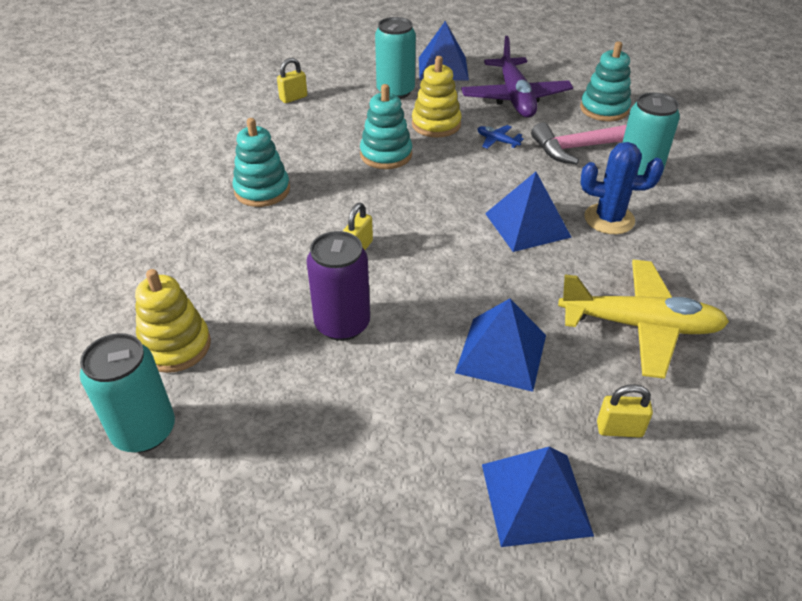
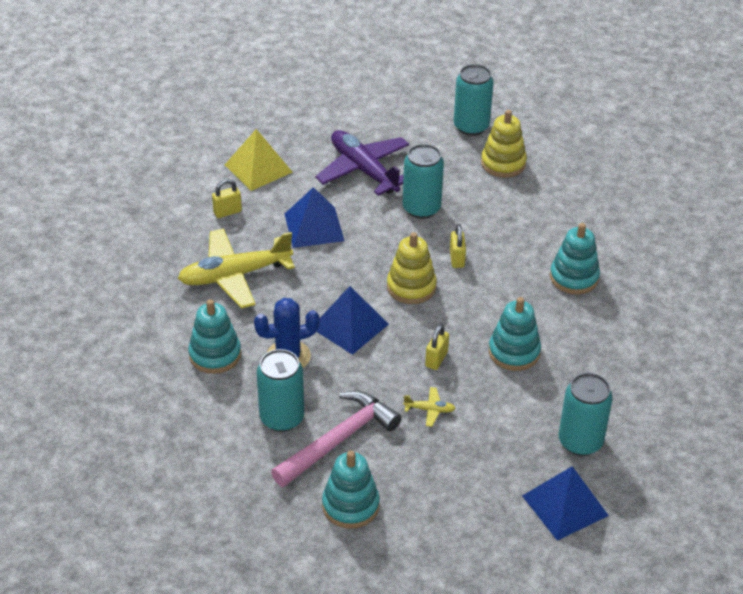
camera: 150 degrees right, 0 degrees up
(293, 98) = (666, 388): yellow padlock -> yellow padlock (436, 359)
(342, 324) = (421, 208): purple can -> turquoise can
(436, 124) = (501, 409): yellow stacking toy -> yellow stacking toy (411, 287)
(497, 141) = (429, 410): blue plane -> yellow plane
(515, 98) = (452, 485): purple plane -> purple plane (364, 170)
(535, 498) = (258, 168): blue pyramid -> yellow pyramid
(691, 246) = (215, 355): none -> turquoise stacking toy

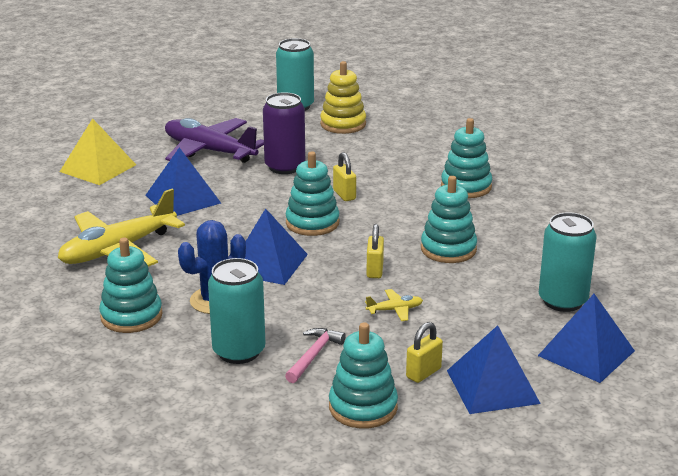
camera: 20 degrees left, 15 degrees down
(227, 212) = (82, 204): yellow padlock -> yellow padlock (423, 373)
(338, 440) = (313, 355): pink hammer -> pink hammer, size x0.53
(411, 287) = (312, 223): yellow stacking toy -> turquoise stacking toy
(421, 208) = (285, 167): turquoise can -> purple can
(465, 516) = (492, 386): none -> blue pyramid

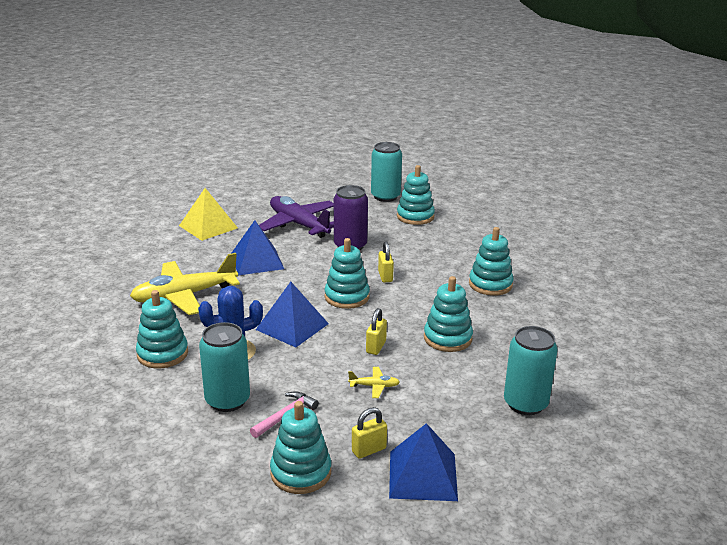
camera: 15 degrees right, 0 degrees up
(343, 124) = (415, 216): yellow stacking toy -> turquoise stacking toy
(586, 353) = (523, 459): blue pyramid -> none

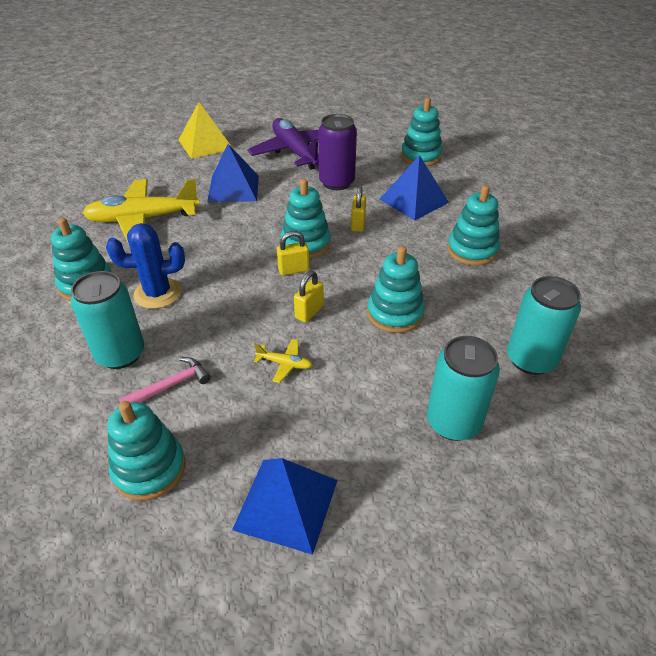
camera: 15 degrees right, 15 degrees up
(292, 326) = (232, 271): blue pyramid -> blue pyramid (414, 200)
(369, 450) = (239, 452): yellow padlock -> yellow padlock (293, 270)
(385, 196) = (398, 130): turquoise can -> turquoise can (531, 359)

